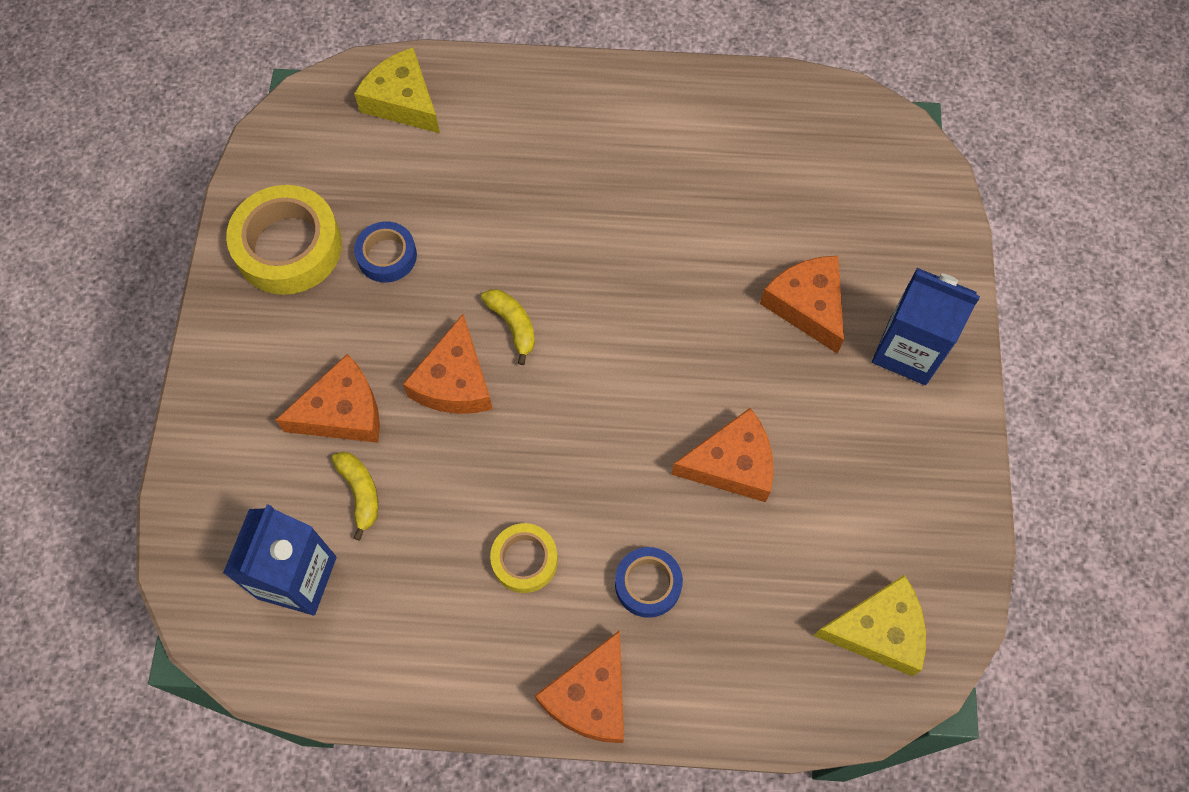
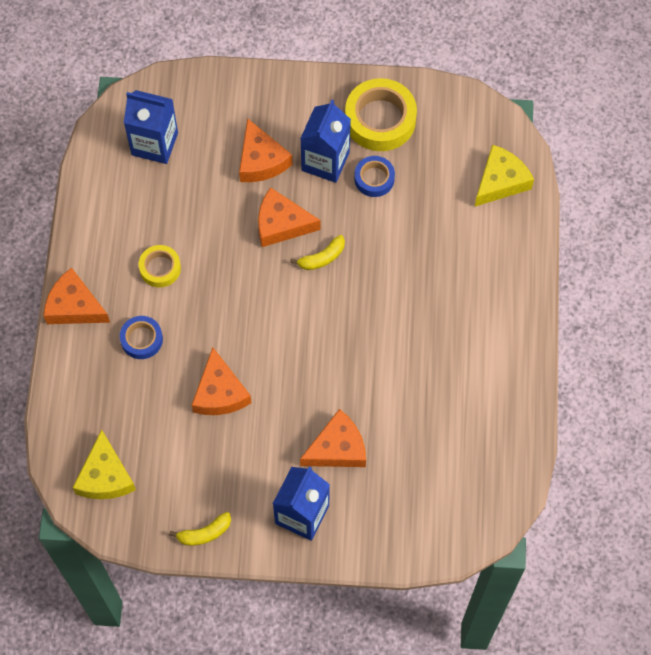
camera: 90 degrees right, 0 degrees up
(352, 321) = (325, 161): none -> blue carton
(360, 493) = (207, 174): yellow banana -> yellow banana (204, 533)

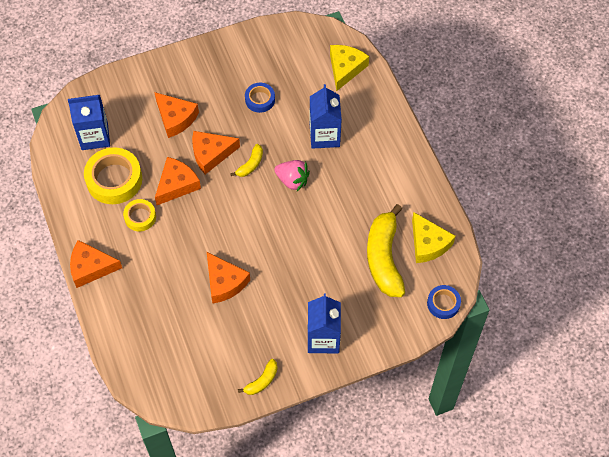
camera: 25 degrees left, 5 degrees down
(105, 476) = (171, 373): yellow cheese -> yellow cheese (428, 243)
(141, 339) = (151, 270): blue tape -> blue tape (443, 303)
(325, 161) = (220, 101): blue carton -> blue carton (324, 135)
(337, 448) = (325, 284): orange cheese -> orange cheese (177, 184)
(363, 299) = (292, 180): none -> pink strawberry
(380, 119) = (244, 60): yellow tape -> yellow tape (114, 179)
(425, 447) = (384, 258): none -> yellow banana

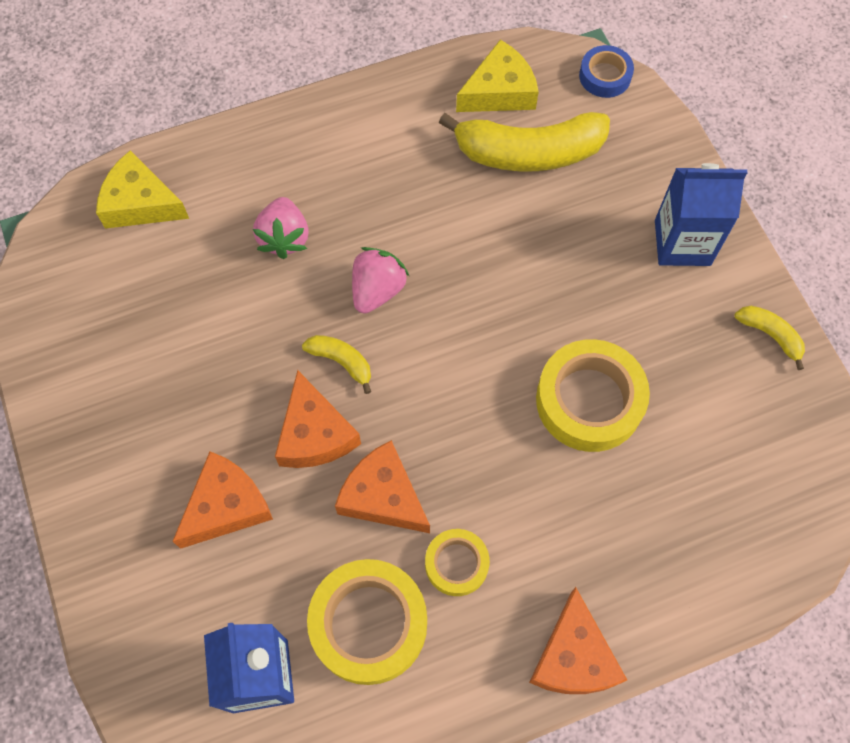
camera: 90 degrees left, 5 degrees up
(224, 282) = (589, 400): orange cheese -> yellow tape
(260, 100) = (196, 348): blue tape -> none
(324, 135) = (284, 238): blue carton -> pink strawberry

